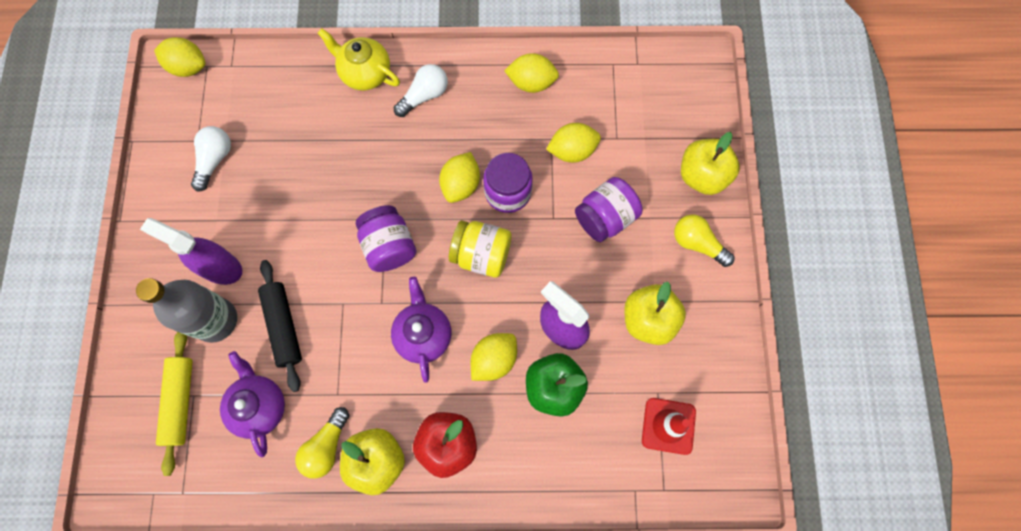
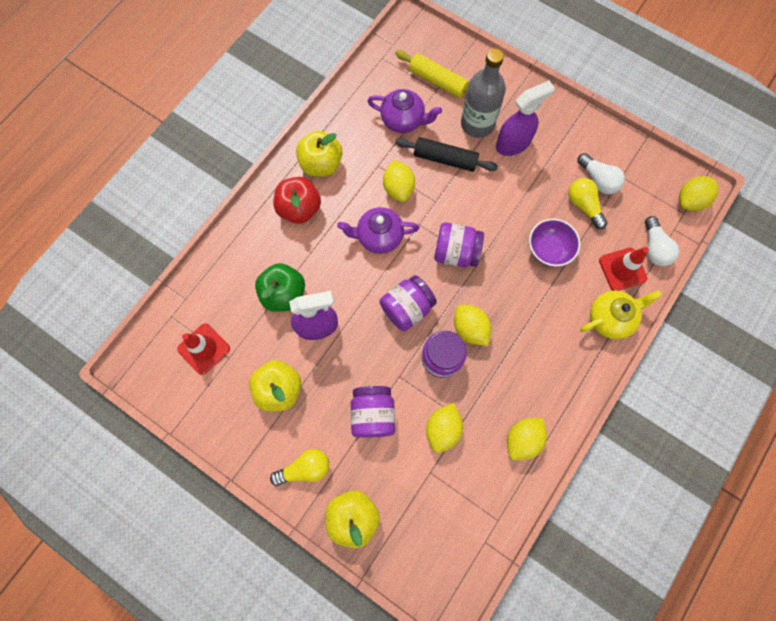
camera: 125 degrees right, 0 degrees up
(306, 88) = (622, 269): none -> red traffic cone
(326, 446) = (351, 142): yellow light bulb -> yellow light bulb (583, 205)
(327, 162) = (549, 250): none -> purple bowl
(423, 334) = (379, 237): purple teapot -> purple teapot turned 150 degrees clockwise
(424, 96) = (562, 349): white light bulb -> white light bulb (654, 248)
(481, 255) = (407, 308): yellow jar -> purple jar
(494, 359) = (330, 269): yellow lemon -> yellow lemon (398, 188)

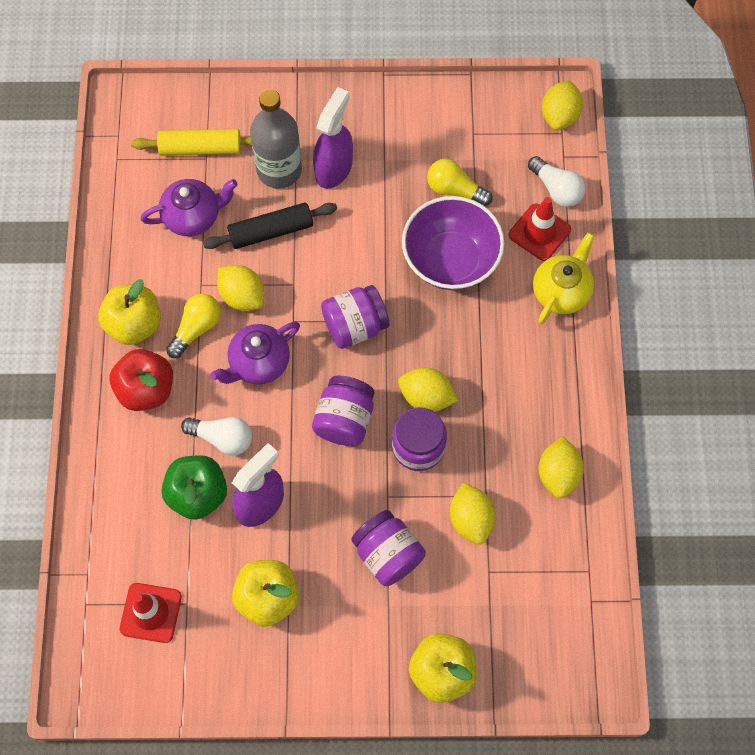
camera: 35 degrees left, 5 degrees down
(305, 468) = (356, 659): yellow light bulb -> yellow light bulb (196, 328)
(549, 250) = (450, 260): purple bowl -> purple bowl, size x1.57
(598, 180) = (451, 152): white light bulb -> white light bulb (222, 438)

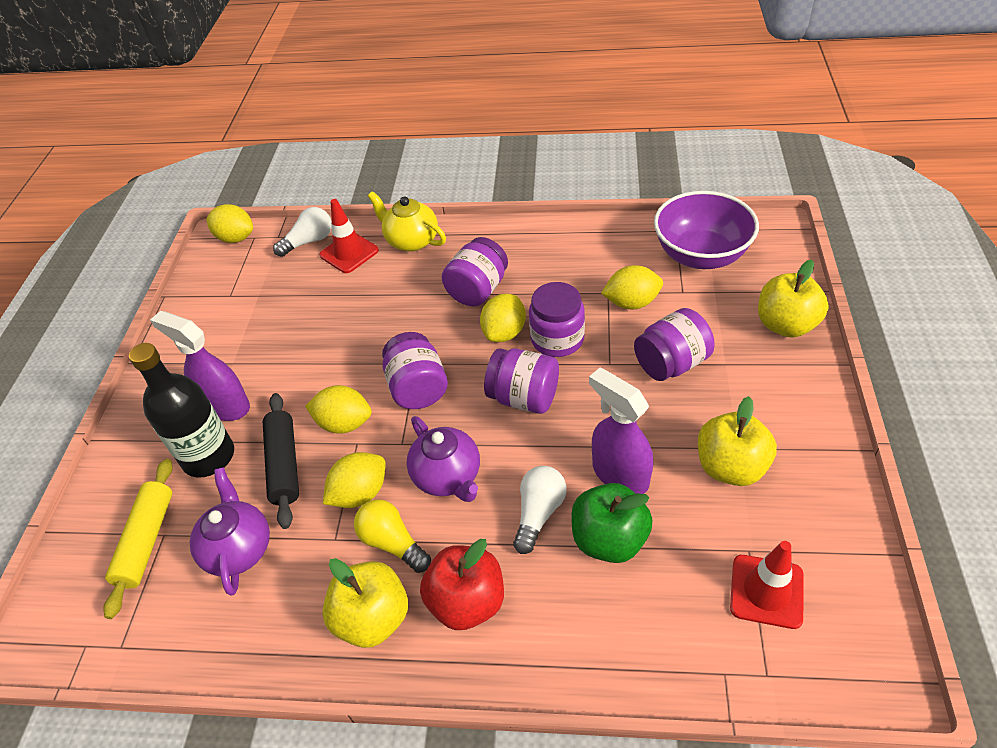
camera: 80 degrees left, 20 degrees down
(279, 170) = (208, 457): grey bottle -> black bottle
(450, 260) = (361, 313): purple bowl -> purple bowl (701, 255)
(455, 189) = (286, 309): yellow light bulb -> none
(486, 366) = (478, 290): none -> purple jar
(558, 474) = (586, 246): yellow lemon -> yellow lemon (344, 423)

